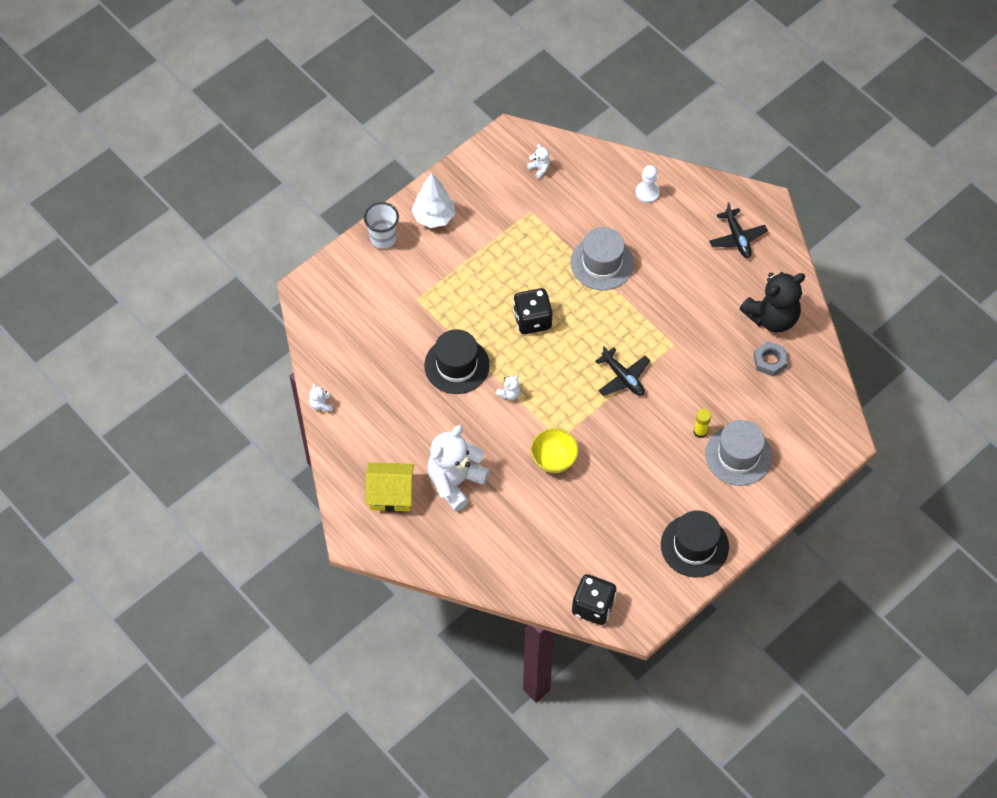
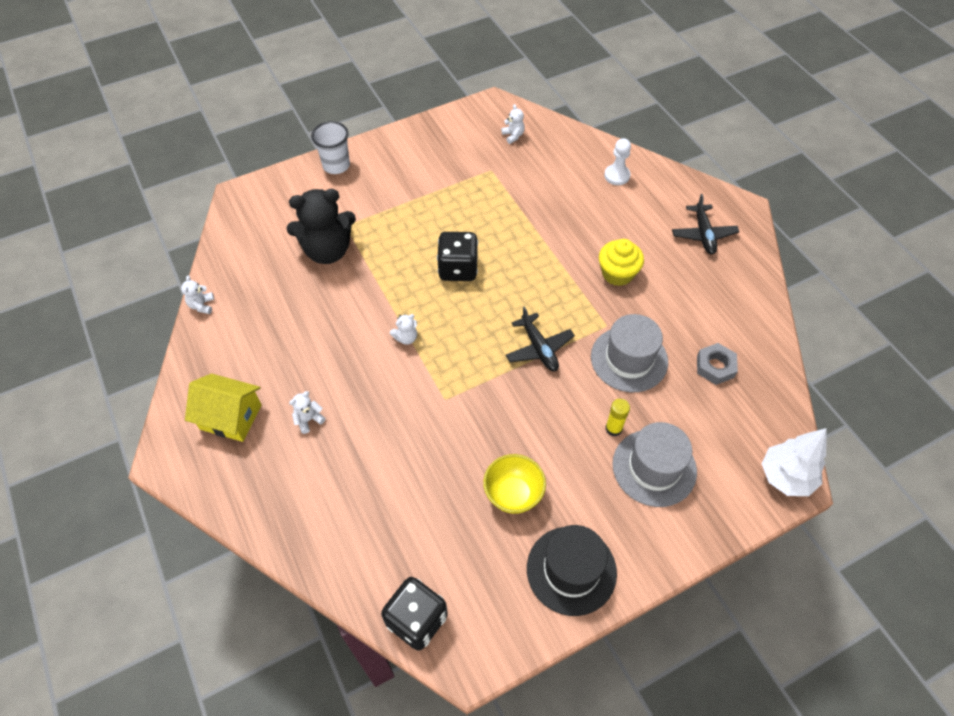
camera: 15 degrees right, 5 degrees down
(434, 217) = (393, 157): white tree -> white tree (786, 477)
(455, 481) = (309, 419): white teddy bear -> white teddy bear, size x0.41
(456, 365) = (360, 297): black hat -> none
(554, 460) = (430, 421): yellow bowl -> yellow bowl (513, 494)
(602, 263) = (550, 230): grey hat -> grey hat (629, 359)
(671, 293) = (617, 273): none -> yellow cupcake
(772, 317) = (727, 320): black teddy bear -> black teddy bear (328, 251)

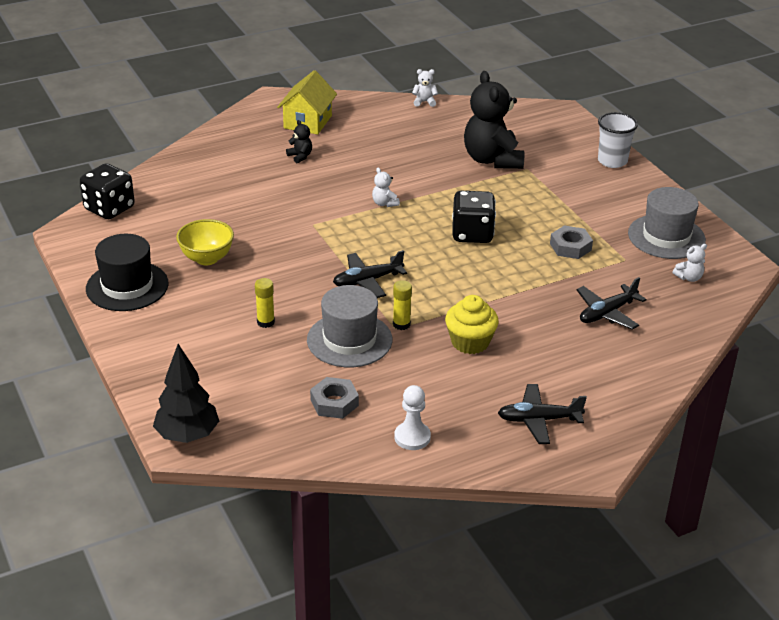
camera: 90 degrees right, 20 degrees down
(309, 419) = (300, 156): white teddy bear -> black teddy bear
(475, 202) = (570, 247): none -> grey nut
(565, 186) = (607, 313): none -> black plane
(601, 321) = (401, 324): none -> yellow glue stick
(617, 176) = (634, 356): white pawn -> white pawn (412, 437)
(654, 467) = (217, 344): grey hat -> grey hat (666, 237)
(786, 477) = (187, 436): white tree -> black tree

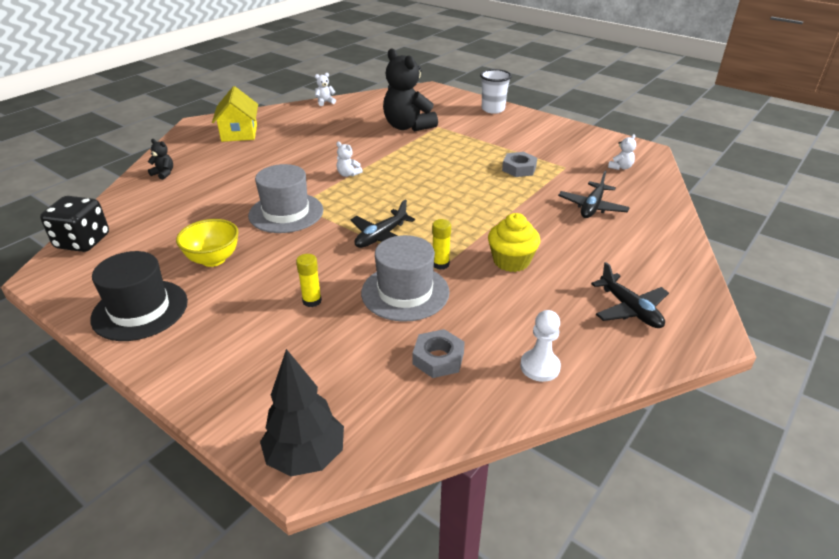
camera: 25 degrees left, 0 degrees up
(300, 156) = (250, 158): black teddy bear -> black teddy bear (164, 174)
(472, 234) = (437, 178): black dice -> none
(539, 420) = (629, 309): black plane -> black plane turned 90 degrees counterclockwise
(666, 237) = (577, 145): grey hat -> grey hat (286, 213)

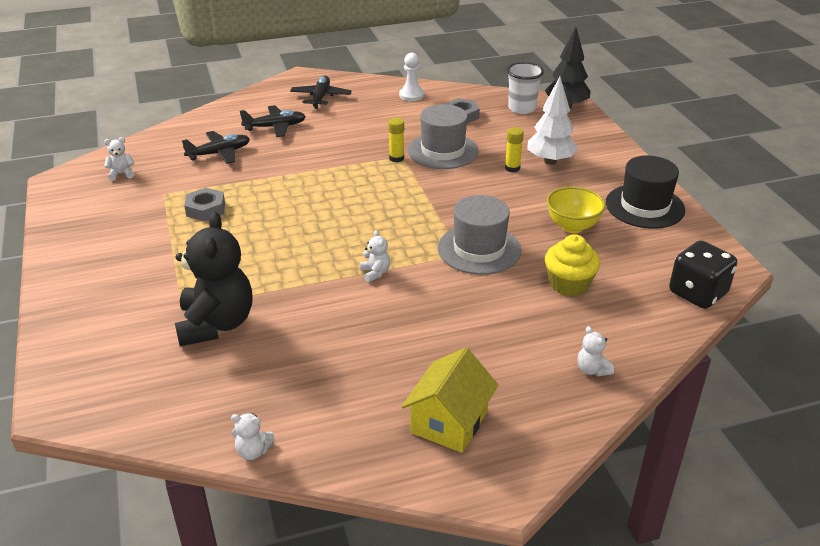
camera: 145 degrees left, 0 degrees up
(164, 174) = (592, 370): black teddy bear -> white teddy bear
(274, 329) = (550, 161): none -> white tree
(381, 237) = (416, 194): black plane -> black plane (275, 127)
(493, 109) = (68, 308): white cup -> white cup (522, 108)
(511, 261) = (345, 142): yellow cupcake -> yellow cupcake (569, 284)

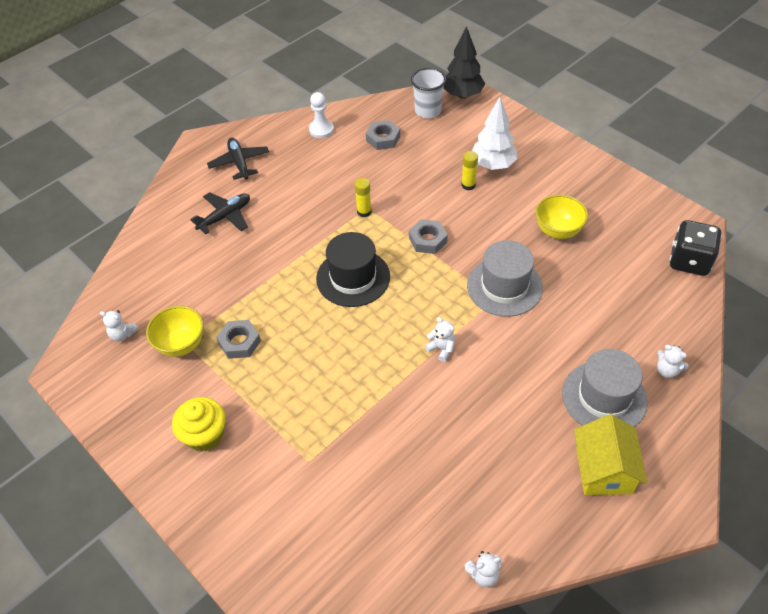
camera: 25 degrees left, 15 degrees up
(122, 174) = (122, 334): white teddy bear -> white teddy bear turned 120 degrees counterclockwise
(159, 195) = (181, 344): none -> yellow bowl
(216, 324) = (353, 465): black teddy bear -> none
(219, 153) = (197, 270): black plane -> none
(436, 194) = (428, 240): none -> grey nut
(443, 151) = (397, 187): grey hat -> grey hat (604, 397)
(569, 284) = (595, 293): yellow cupcake -> yellow cupcake (205, 435)
(644, 206) = (596, 186): black hat -> black hat (353, 277)

